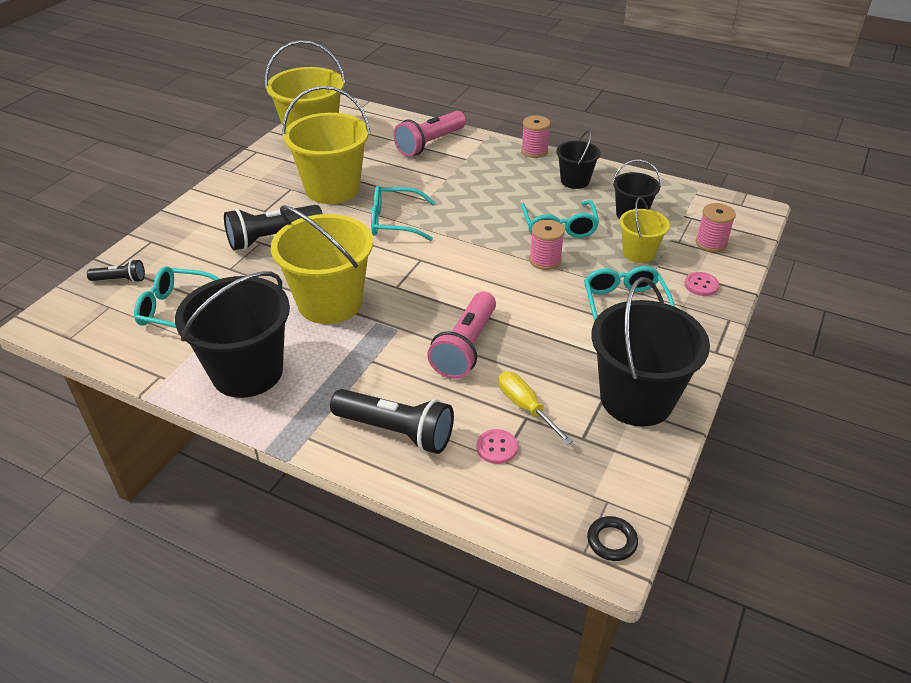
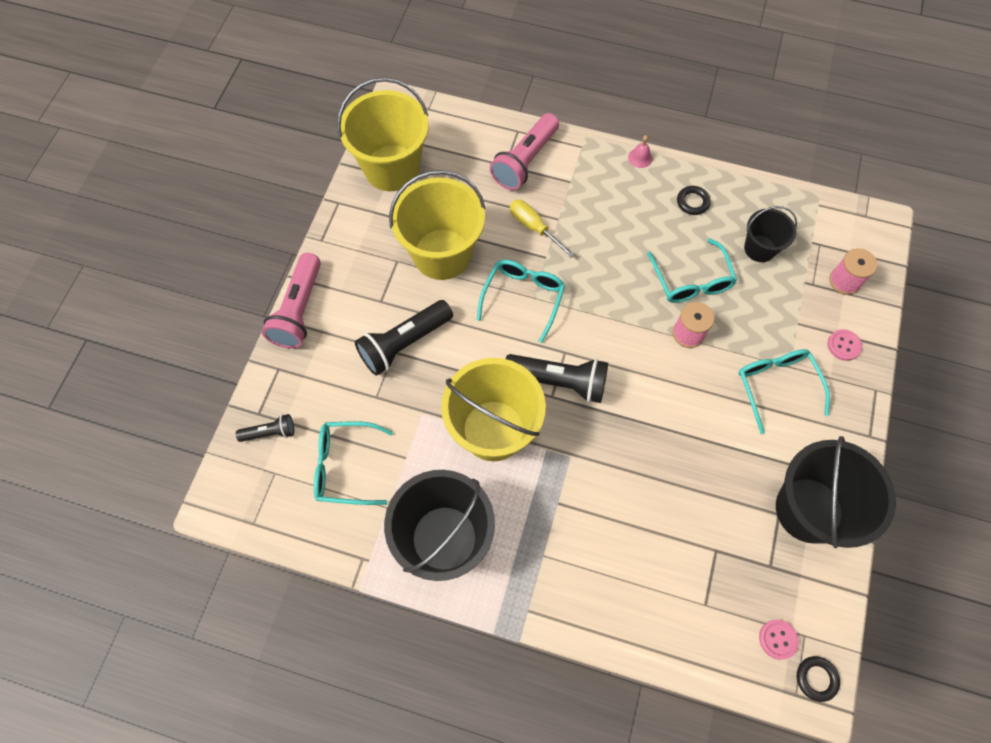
camera: 10 degrees left, 25 degrees up
(395, 222) = (523, 298): turquoise glasses -> turquoise glasses turned 120 degrees clockwise
(396, 431) = (605, 589): black flashlight -> black flashlight (559, 381)
(465, 347) = (640, 470): pink flashlight -> pink flashlight (299, 310)
(496, 447) = (698, 591): pink button -> pink button (778, 639)
(525, 407) = (712, 537): yellow screwdriver -> yellow screwdriver (533, 227)
(534, 151) = (640, 158): pink spool -> pink bell
(575, 181) = (692, 202): black bucket -> black ring
(638, 253) = (777, 307): yellow bucket -> none

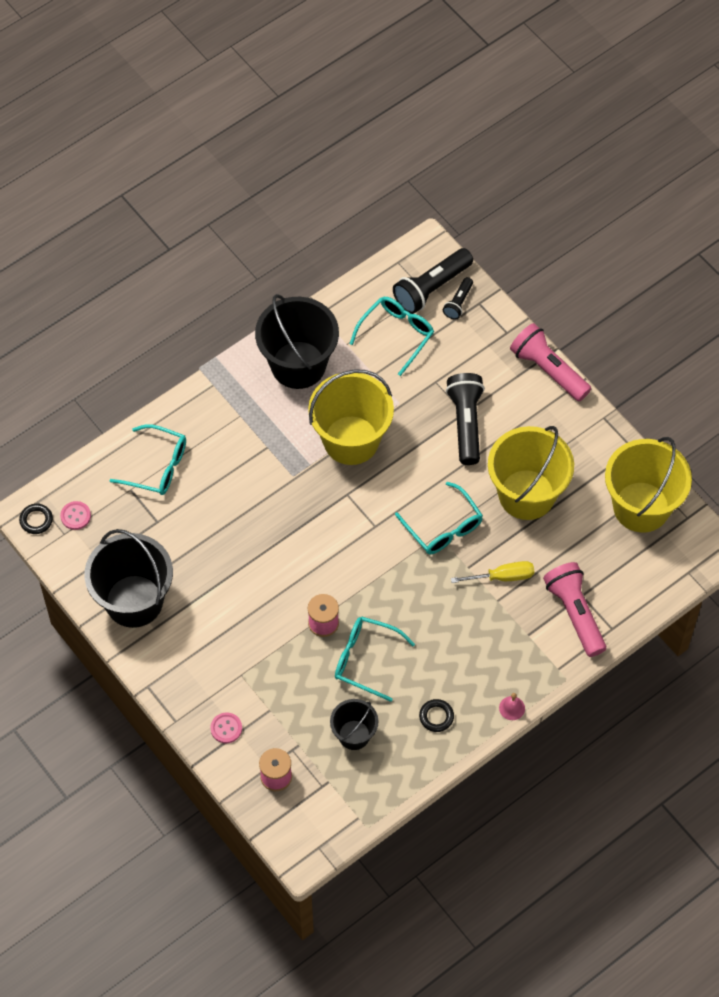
camera: 125 degrees right, 5 degrees down
(559, 381) = (354, 506): black flashlight -> black flashlight (431, 288)
(776, 386) = (234, 652): turquoise glasses -> turquoise glasses (157, 466)

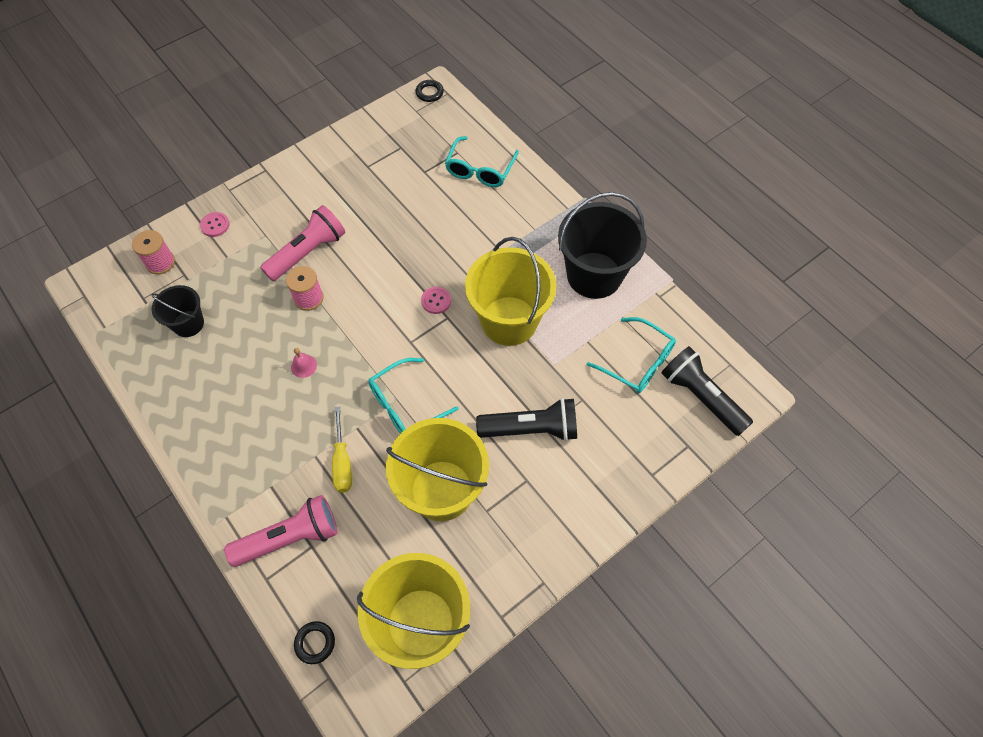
camera: 90 degrees right, 0 degrees up
(75, 516) = (432, 117): pink button -> pink button (436, 301)
(134, 601) = (347, 158): black bucket -> none
(365, 660) = (265, 333): turquoise glasses -> none
(436, 717) = (193, 395): black ring -> black ring (315, 643)
(458, 303) = (685, 424): black flashlight -> none
(512, 708) = (189, 467): pink bell -> pink bell (303, 366)
(548, 370) = (605, 519): pink flashlight -> pink flashlight (308, 252)

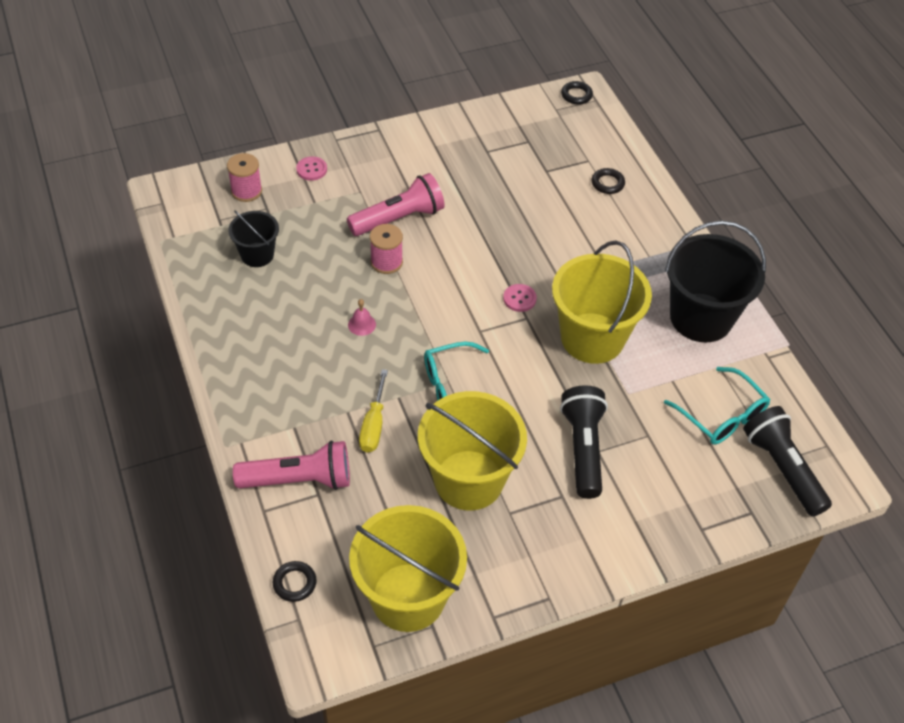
camera: 15 degrees right, 10 degrees down
(480, 170) = (607, 183): turquoise glasses -> black ring
(531, 429) = (583, 448): black flashlight -> black flashlight turned 105 degrees counterclockwise

